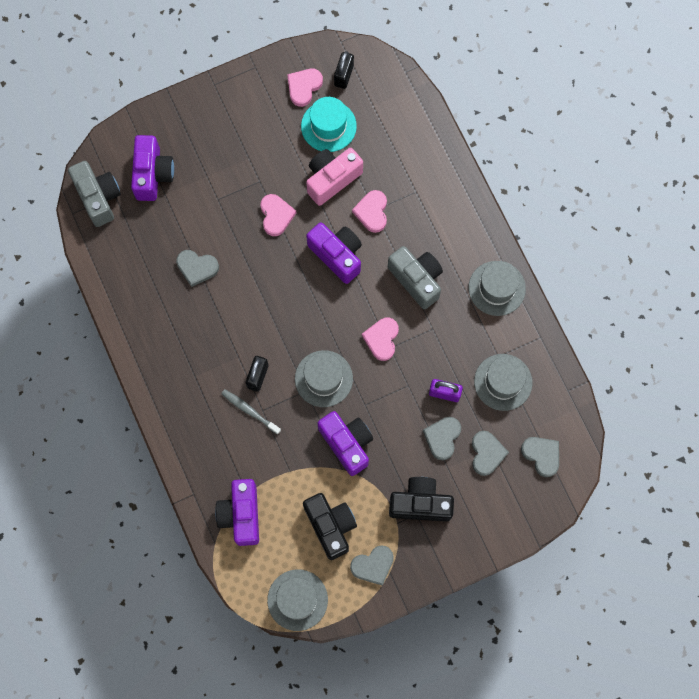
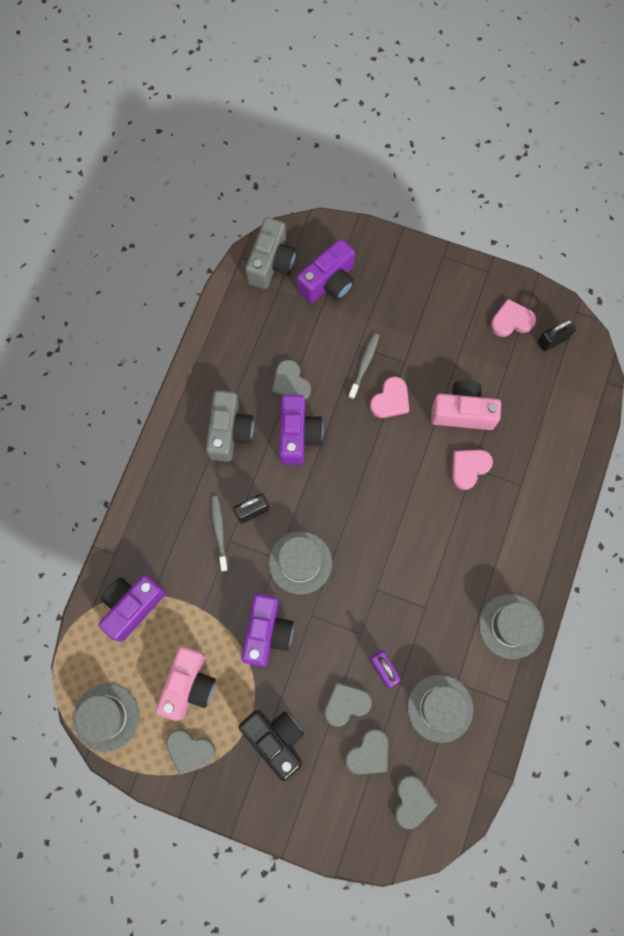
camera: 45 degrees right, 0 degrees up
(234, 208) = (364, 364): none -> grey toothbrush
(328, 126) = (501, 368): turquoise hat -> none
(330, 526) = (189, 684): black camera -> pink camera
(337, 255) = (407, 475): purple camera -> purple camera (298, 435)
(382, 339) = (376, 576): pink heart -> none
(416, 279) = (451, 556): grey camera -> grey camera (229, 432)

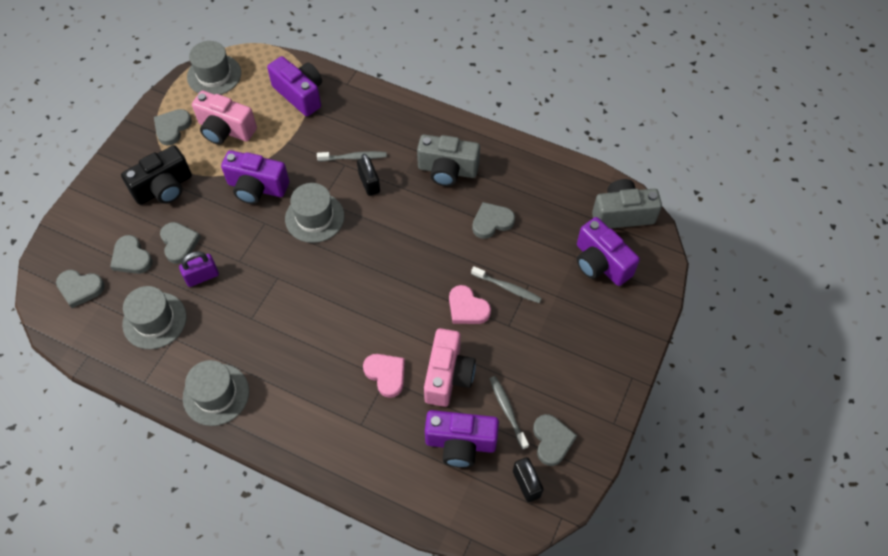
camera: 95 degrees right, 15 degrees down
(271, 263) = (622, 214): grey camera -> grey camera turned 150 degrees clockwise
(298, 435) = (438, 224): purple camera -> purple camera (460, 443)
(489, 358) = (507, 411): none -> grey toothbrush
(511, 320) = (552, 440): pink heart -> grey heart

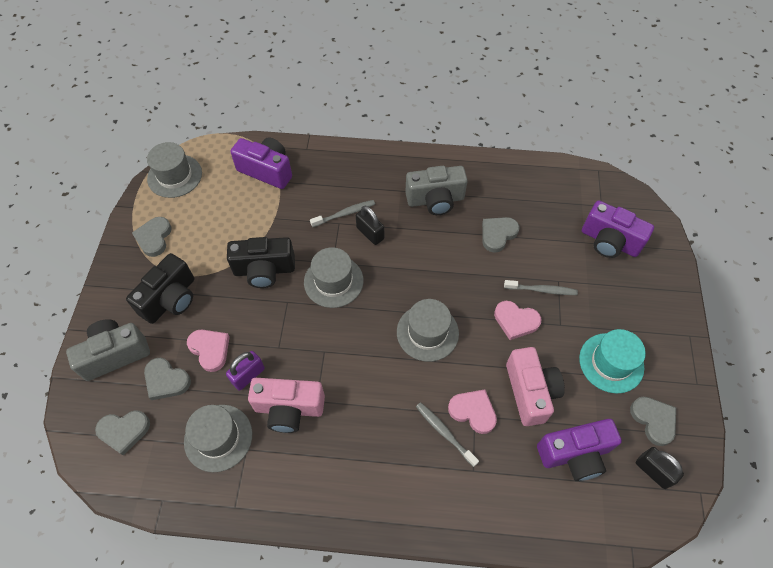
camera: 20 degrees left, 0 degrees up
(179, 243) = (210, 349): grey heart -> pink heart
(216, 394) = (316, 493): grey hat -> grey hat (427, 332)
(225, 130) = (209, 224): pink camera -> pink camera (289, 409)
(257, 187) = (264, 270): purple camera -> black camera
(507, 411) = (600, 406): grey toothbrush -> grey toothbrush (444, 433)
(539, 376) = (611, 363): none -> turquoise hat
(622, 214) = (604, 193): grey camera -> grey camera (115, 354)

